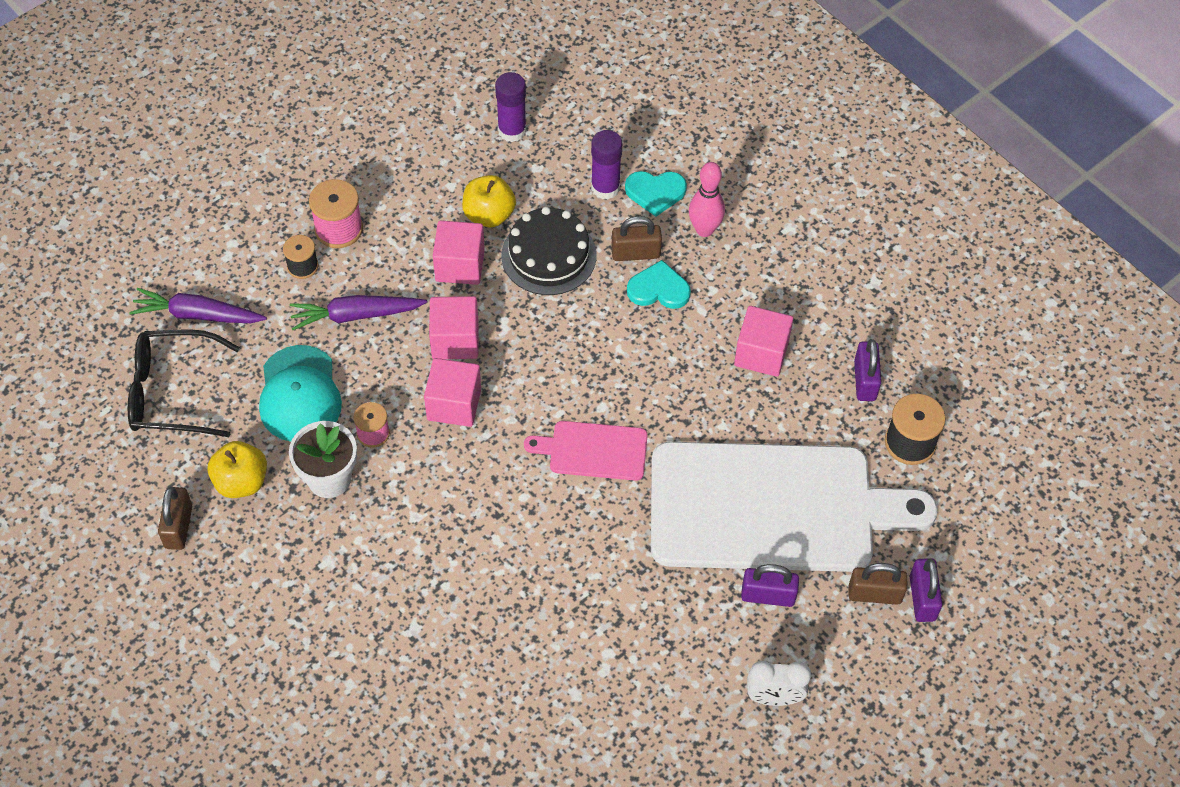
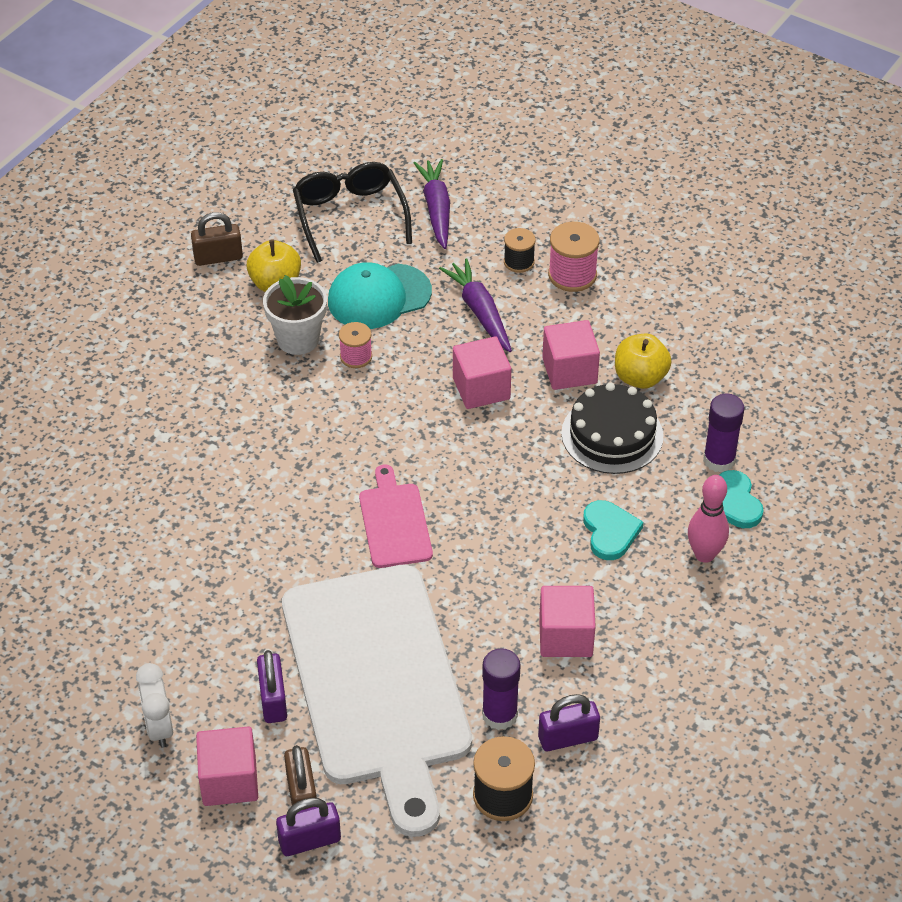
camera: 75 degrees right, 10 degrees down
(454, 404) = (408, 405): pink cube -> pink cube (229, 781)
(512, 130) = (754, 370): purple glue stick -> purple glue stick (499, 715)
(635, 253) = (647, 503): brown padlock -> none

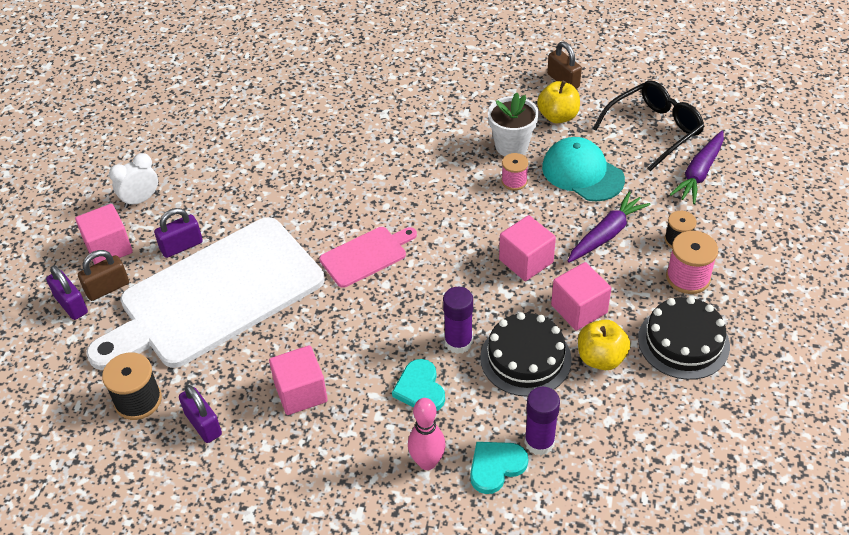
camera: 70 degrees right, 0 degrees up
(436, 209) = (699, 173): purple carrot -> purple carrot turned 150 degrees clockwise
(499, 715) = (211, 375): purple glue stick -> purple glue stick (458, 342)
(610, 532) = (420, 389): turquoise heart -> turquoise heart turned 105 degrees clockwise
(650, 311) = (683, 342): none -> black cake

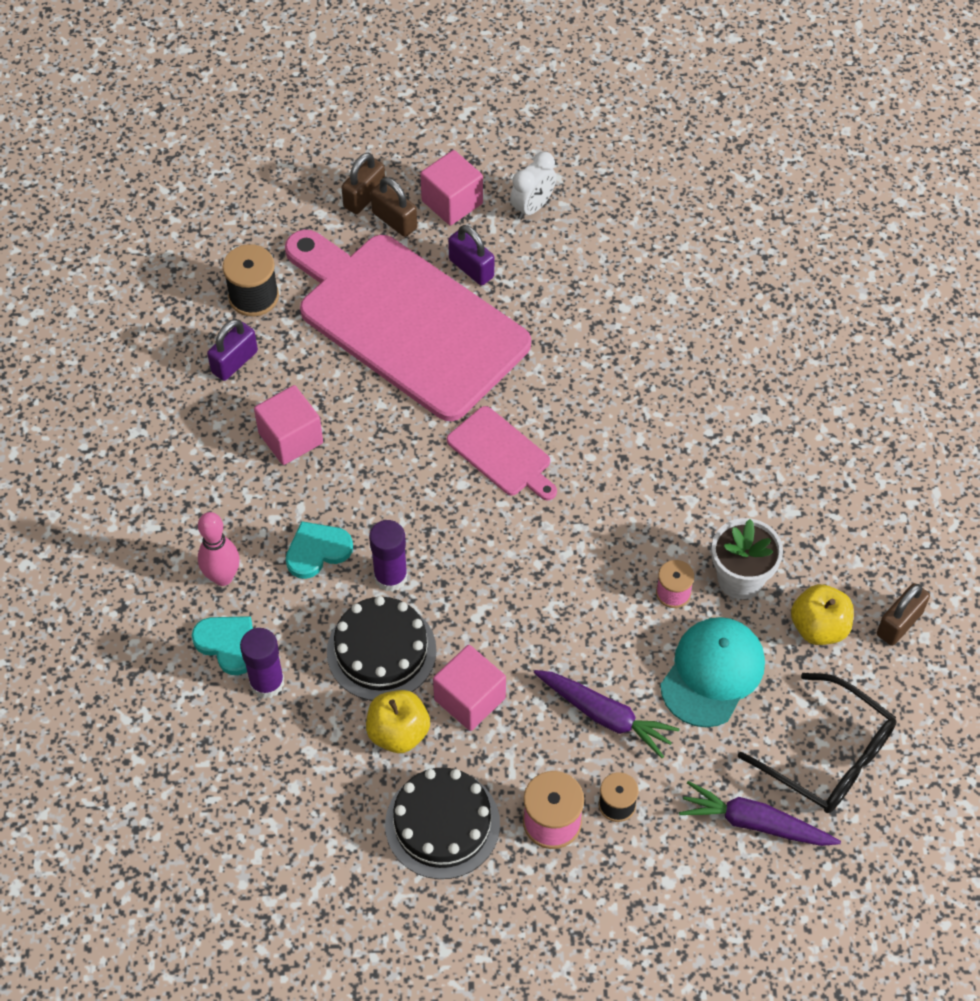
camera: 75 degrees right, 10 degrees up
(71, 305) = (364, 197): purple padlock -> brown padlock
(141, 200) = (532, 207): white clock -> white clock turned 90 degrees clockwise
(215, 295) = (406, 321): white cutting board -> pink cutting board
(526, 261) = (534, 628): pink cube -> none

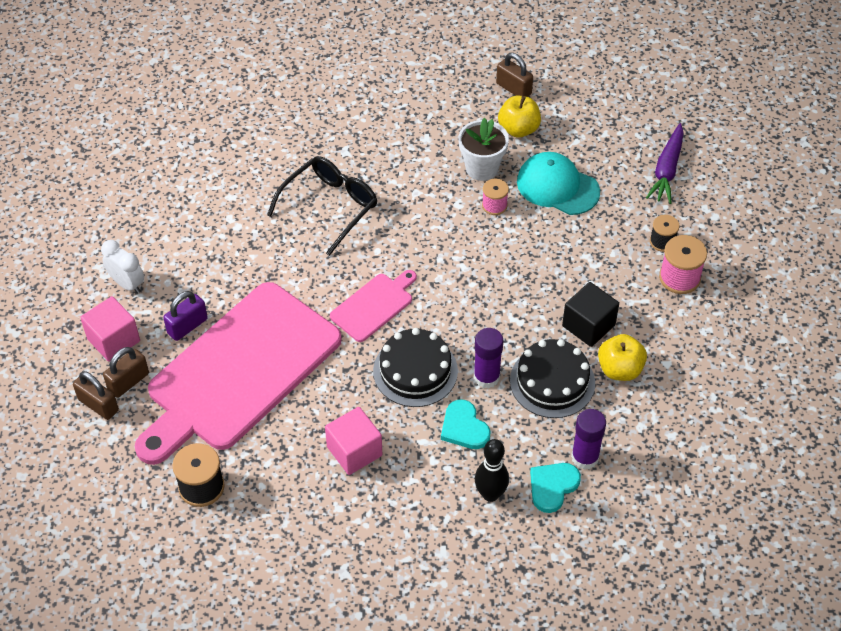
camera: 90 degrees left, 5 degrees down
(223, 577) = (490, 494): pink bowling pin -> black bowling pin
(234, 362) = (272, 498): purple padlock -> none
(442, 824) = (689, 341): black cake -> black cake (415, 371)
(469, 699) = (588, 325): pink cube -> black cube
(605, 716) = (595, 246): purple carrot -> none
(829, 756) = (614, 130): black glasses -> black glasses (330, 207)

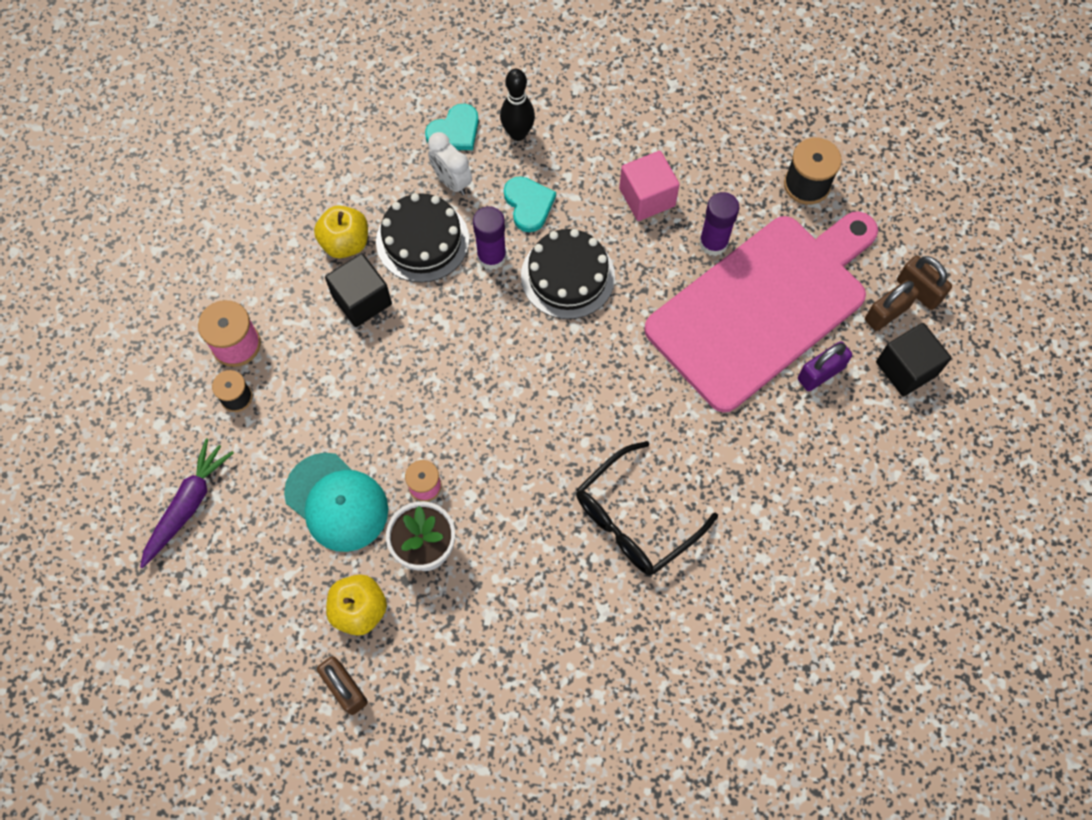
camera: 170 degrees left, 15 degrees up
(113, 340) = (906, 368): pink cube -> black cube
(127, 284) = (894, 443): white clock -> white clock (452, 181)
(374, 305) = (600, 365): pink cutting board -> none
(585, 457) = (414, 155): purple glue stick -> purple glue stick (713, 243)

